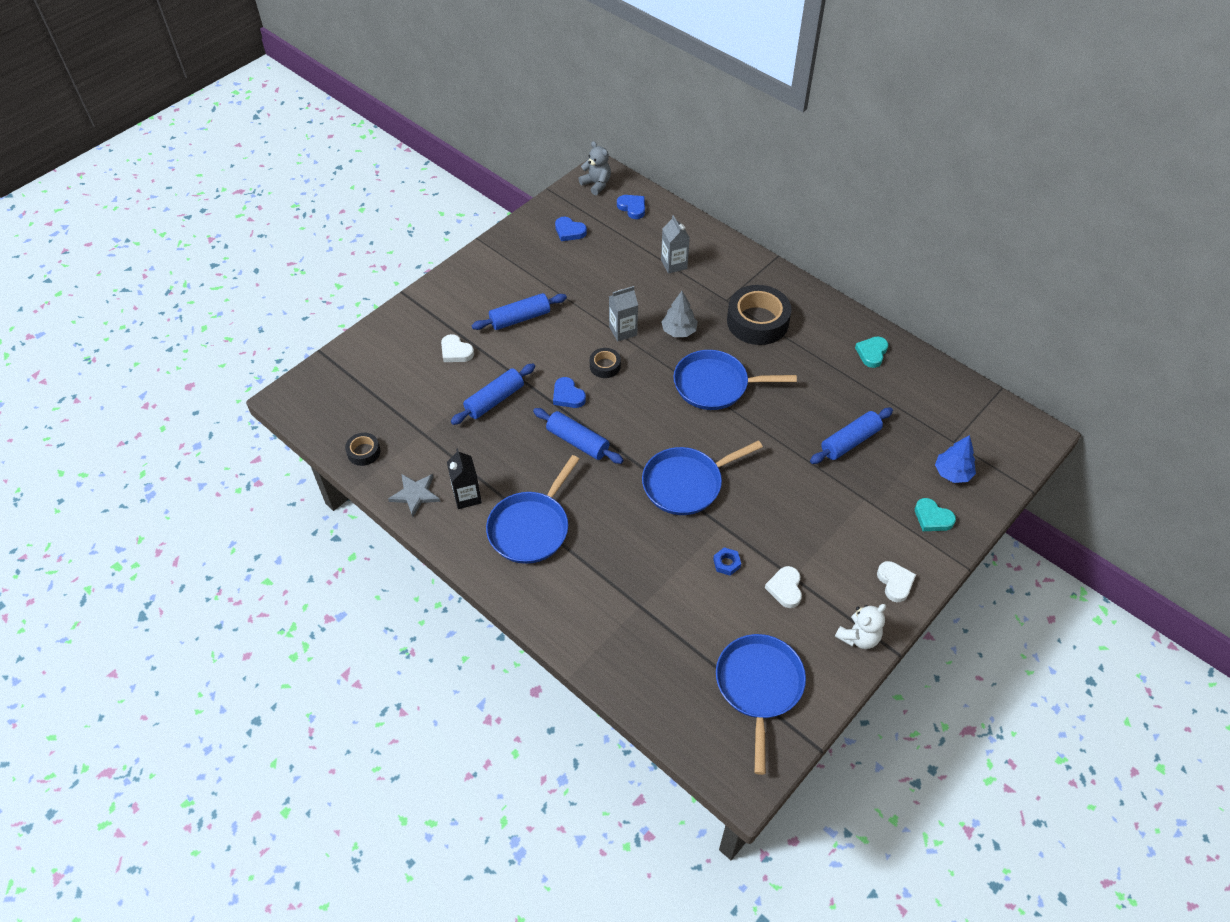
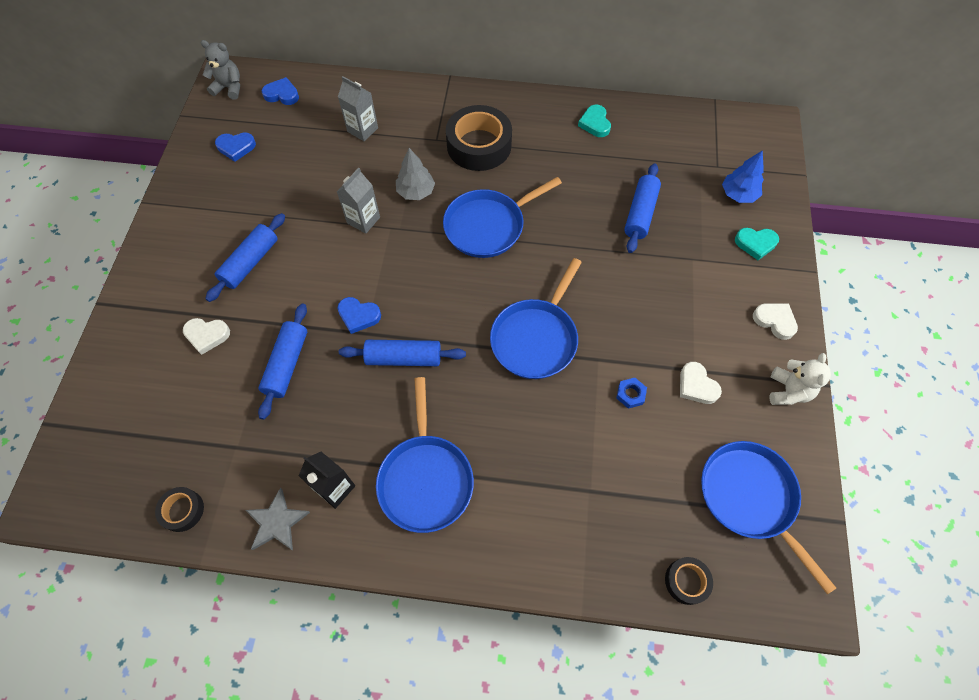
camera: 35 degrees left, 10 degrees up
(605, 366) = (372, 265): black tape -> black tape (686, 581)

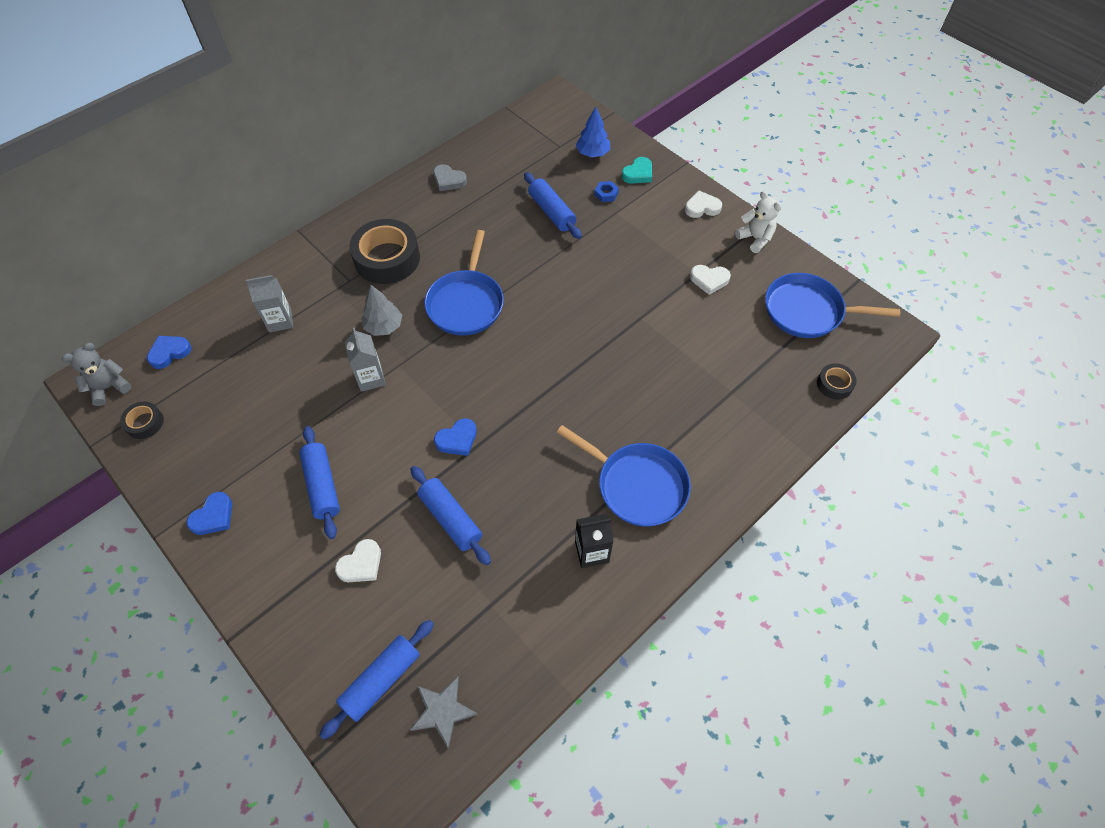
camera: 50 degrees left, 5 degrees down
(182, 510) = (512, 681): black tape -> black tape (144, 423)
(236, 147) = (185, 423): blue heart -> blue heart (213, 516)
(277, 522) = (585, 612): grey star -> grey star (443, 711)
(404, 358) = (525, 433): blue rolling pin -> blue rolling pin (381, 680)
(536, 338) = (589, 341): blue pan -> none
(595, 123) = (449, 180): turquoise heart -> grey heart
(630, 394) = (683, 319): blue nut -> blue nut (606, 194)

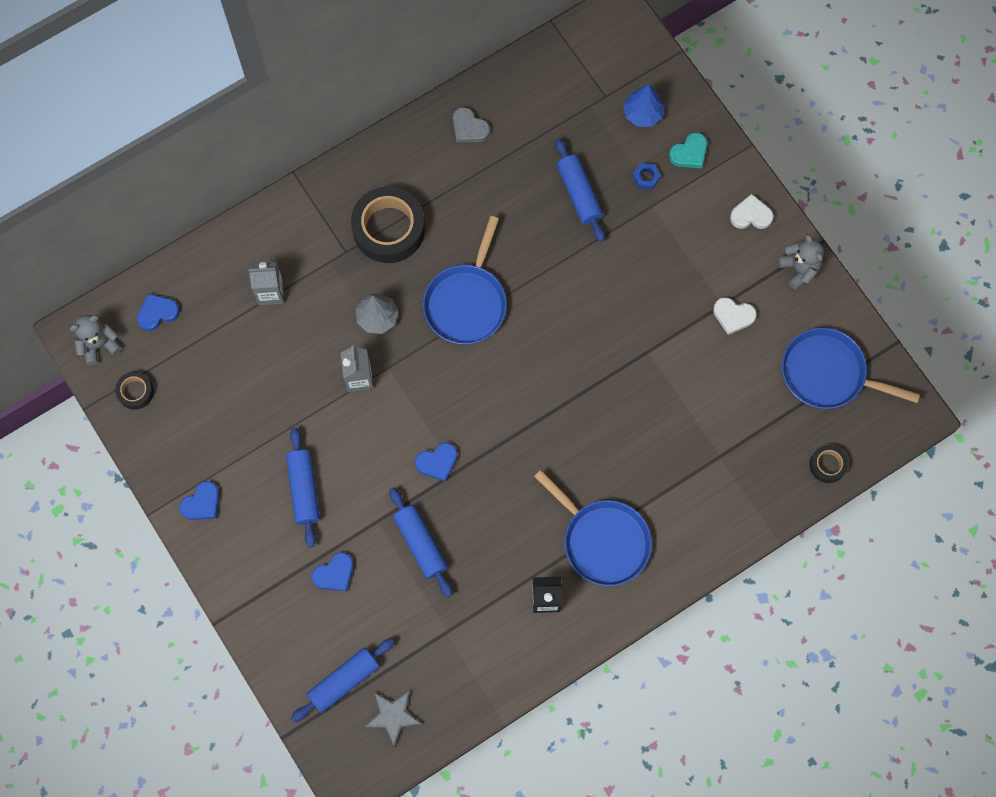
camera: 10 degrees right, 15 degrees up
(361, 564) = (334, 574): white heart -> blue heart
(755, 239) = (799, 269): white teddy bear -> grey teddy bear

